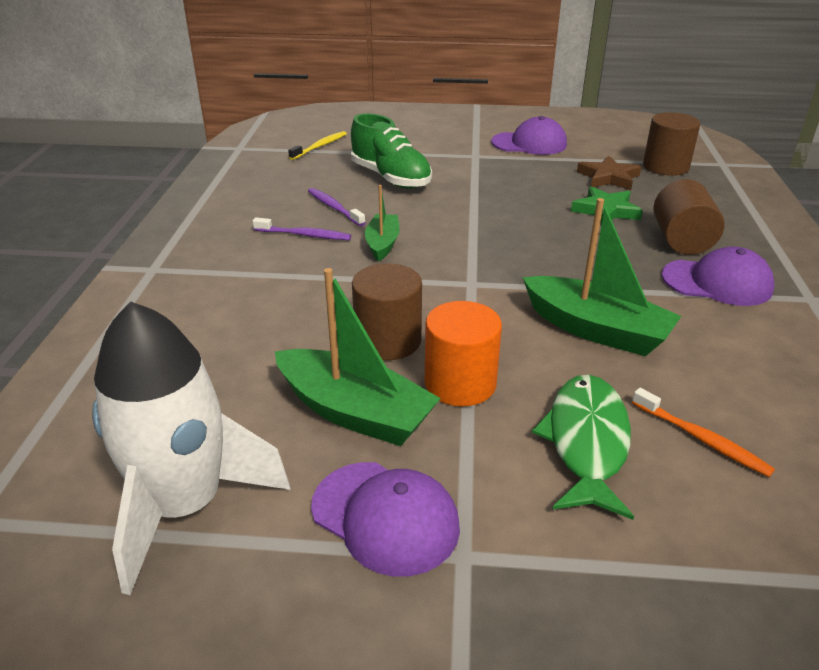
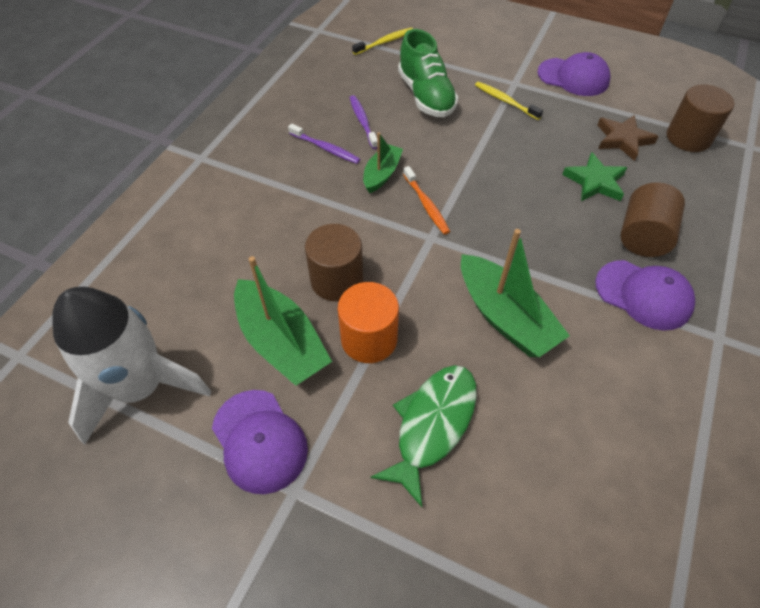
camera: 20 degrees right, 20 degrees up
(475, 169) = (505, 101): none -> yellow toothbrush
(701, 439) = (523, 452): orange toothbrush -> orange toothbrush (426, 205)

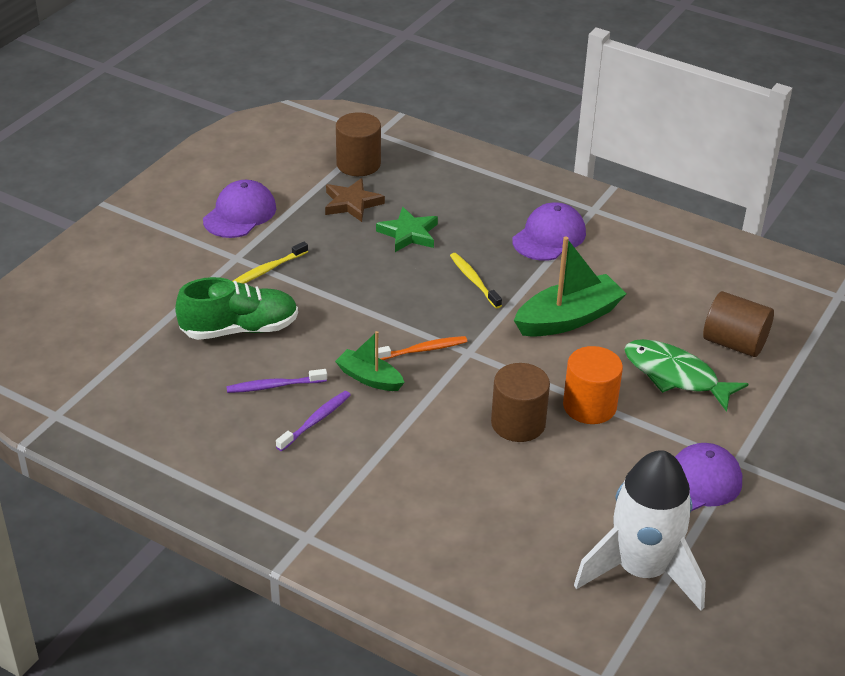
camera: 85 degrees left, 15 degrees down
(281, 342) = (591, 466): green boat -> none
(385, 42) = (112, 352): yellow toothbrush -> yellow toothbrush (474, 280)
(643, 236) = (483, 221): brown cylinder -> brown cylinder (734, 343)

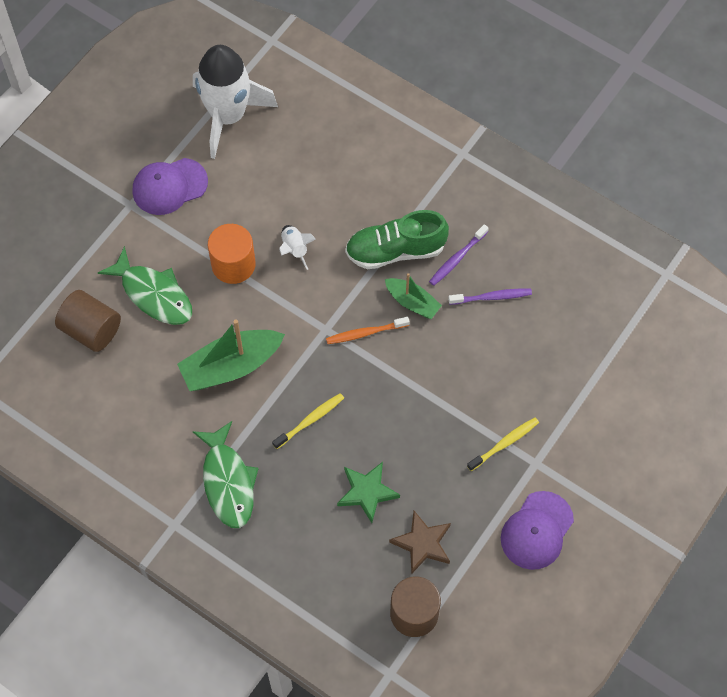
camera: 175 degrees left, 25 degrees up
(239, 329) = (525, 365): green shoe -> green shoe (395, 250)
(474, 280) = (310, 420): yellow toothbrush -> yellow toothbrush turned 105 degrees counterclockwise
(518, 423) = (294, 249): brown cylinder -> white rocket
(549, 236) = (228, 482): purple cap -> green fish

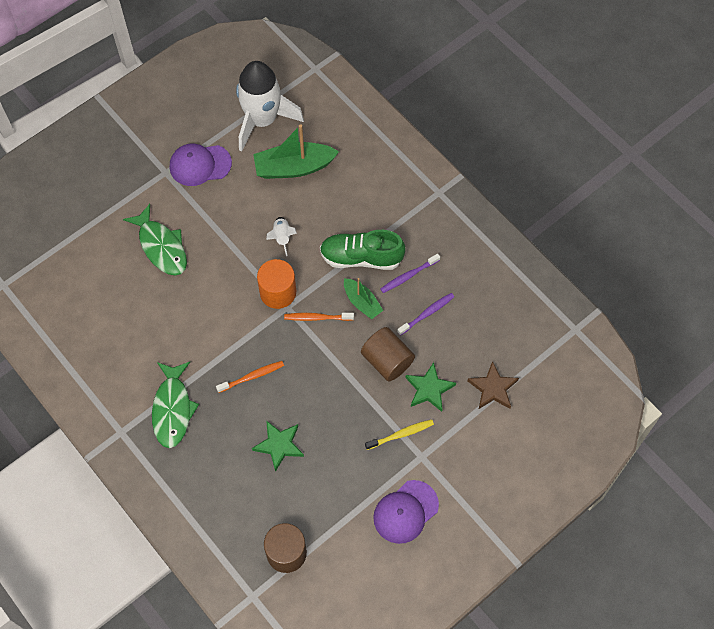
camera: 15 degrees right, 0 degrees up
(91, 330) = (105, 263): brown cylinder -> brown cylinder (387, 361)
(231, 366) = (203, 318): green boat -> green boat (294, 167)
(233, 264) = (230, 238): orange cylinder -> orange cylinder (278, 292)
(310, 420) = (252, 376): yellow toothbrush -> orange toothbrush
(422, 543) = (310, 498): brown star -> brown star (493, 388)
(492, 297) = (427, 313): purple toothbrush -> purple toothbrush turned 45 degrees counterclockwise
(521, 383) = (429, 389): none -> green star

